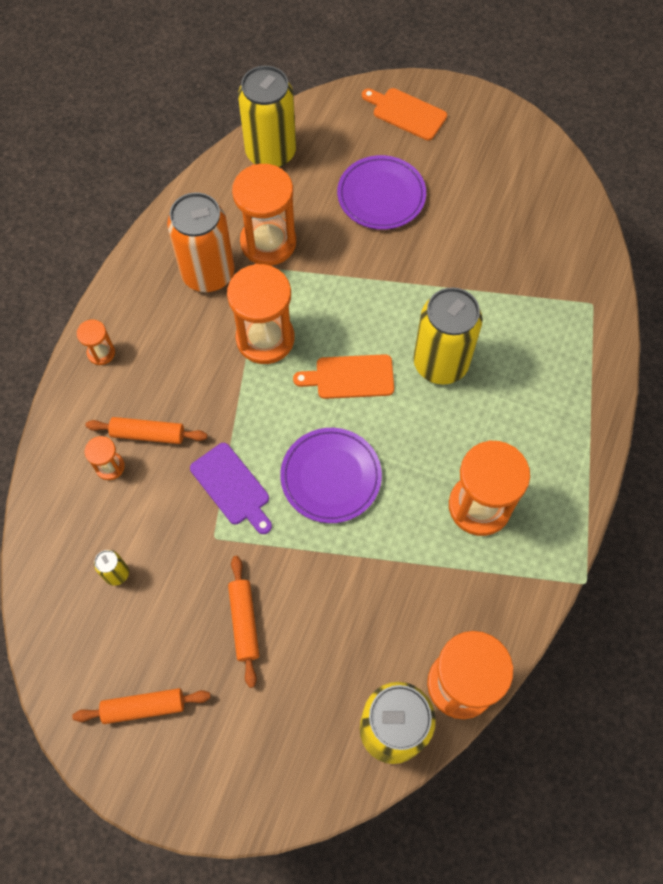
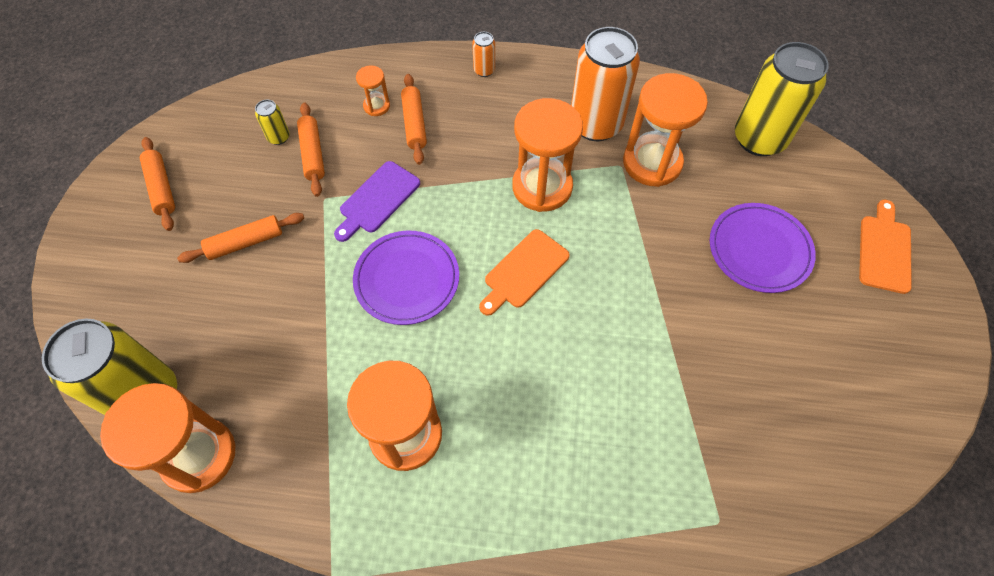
camera: 75 degrees right, 5 degrees down
(101, 353) = (484, 70): orange hourglass -> orange can
(152, 541) = (313, 154): none -> orange rolling pin
(350, 377) = (524, 271): orange cutting board -> orange cutting board turned 120 degrees counterclockwise
(440, 363) = (570, 356): yellow can -> none

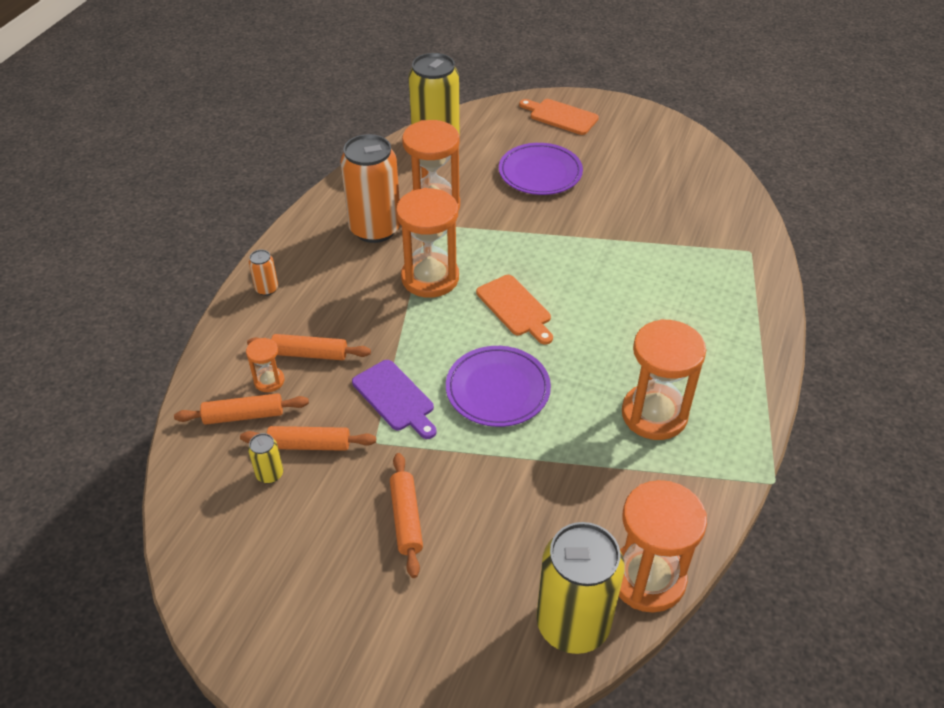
camera: 75 degrees left, 15 degrees down
(161, 188) = (292, 601): orange rolling pin -> orange rolling pin (243, 415)

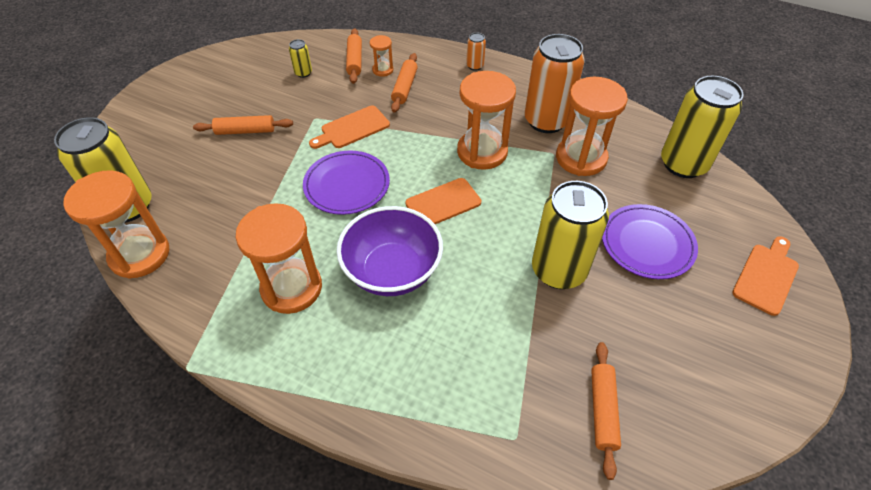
camera: 95 degrees right, 5 degrees up
(309, 445) = (321, 89): orange rolling pin -> orange rolling pin (602, 410)
(395, 398) = (352, 128): purple cutting board -> orange cutting board
(582, 225) = (558, 270): none -> yellow can
(612, 337) = (392, 271): none -> purple bowl

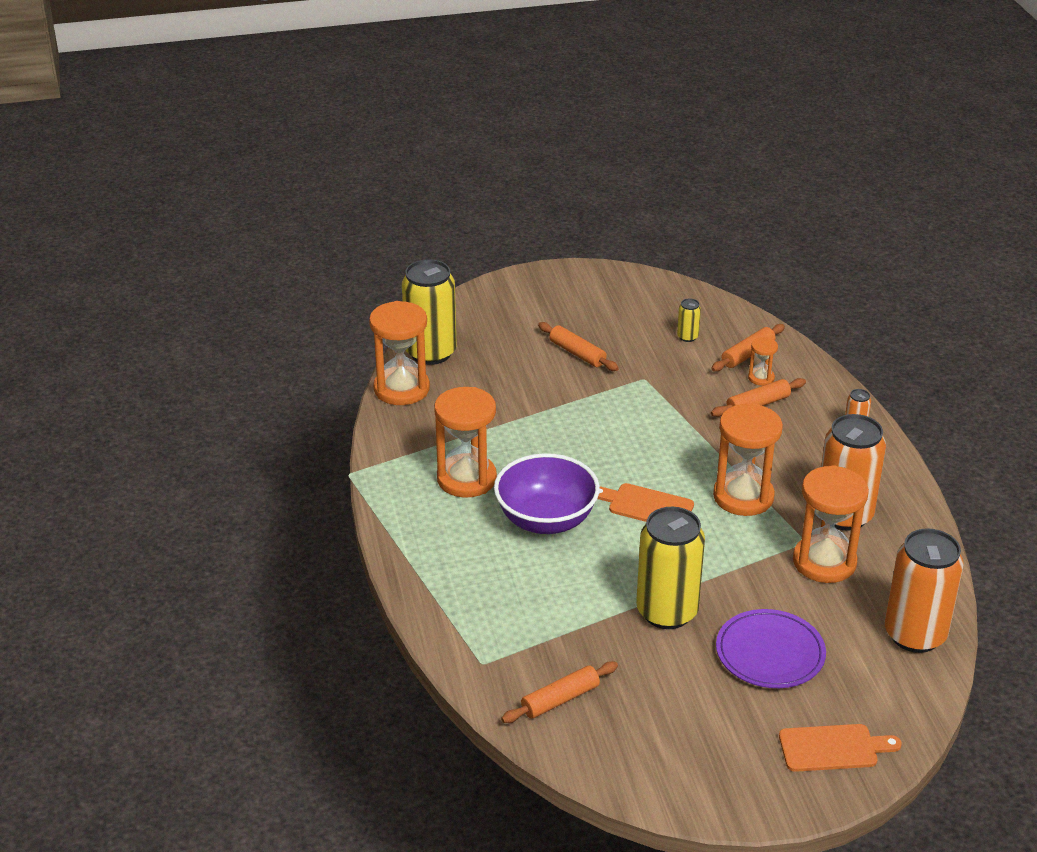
camera: 50 degrees right, 15 degrees down
(347, 185) = (597, 443): purple plate -> none
(352, 128) = (663, 406): orange cutting board -> none
(683, 164) = (915, 635): yellow can -> orange can

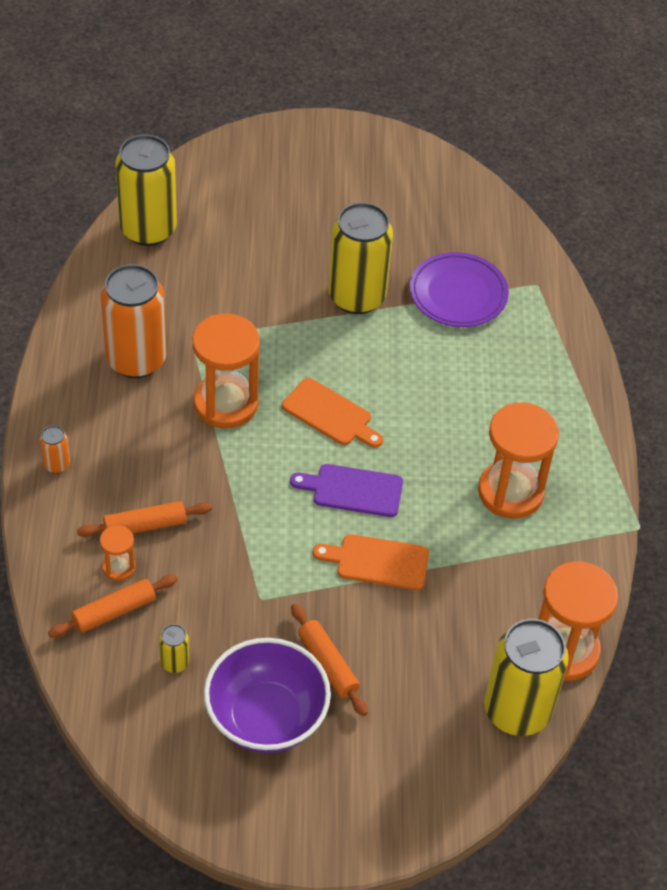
camera: 170 degrees left, 15 degrees up
(546, 520) = (439, 420): purple bowl -> purple bowl (266, 717)
(560, 699) = (477, 240): orange rolling pin -> none
(602, 456) = (353, 490): none -> purple cutting board
(770, 653) = (283, 241): purple plate -> purple plate (458, 293)
(824, 562) = (186, 314): orange hourglass -> none
(833, 748) = (273, 158): orange cutting board -> orange cutting board (378, 562)
(915, 635) = (148, 229): orange can -> yellow can

